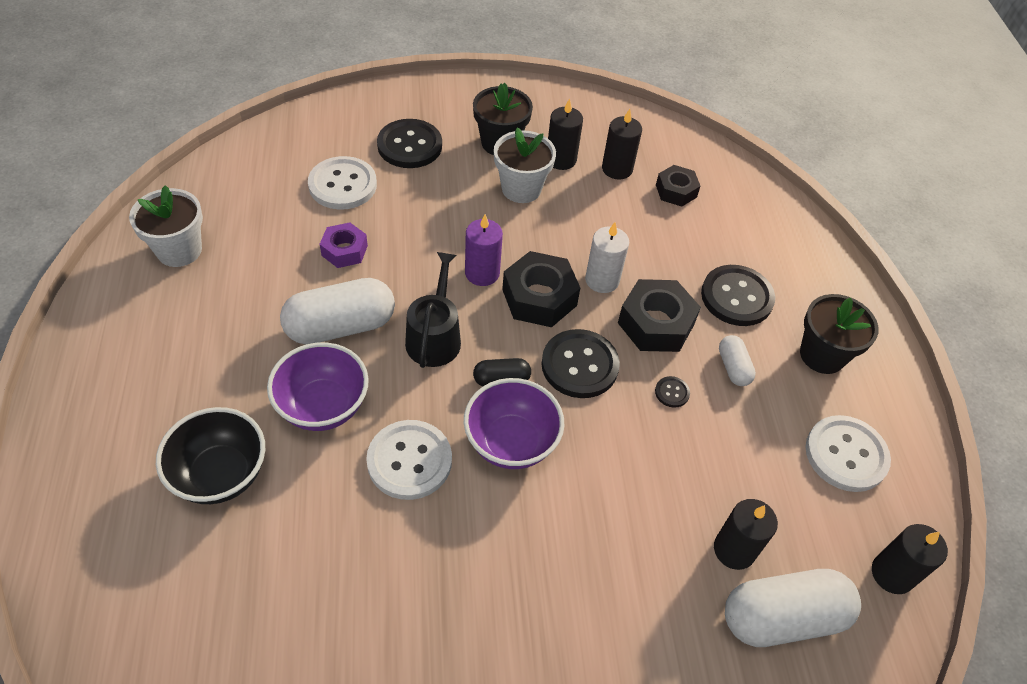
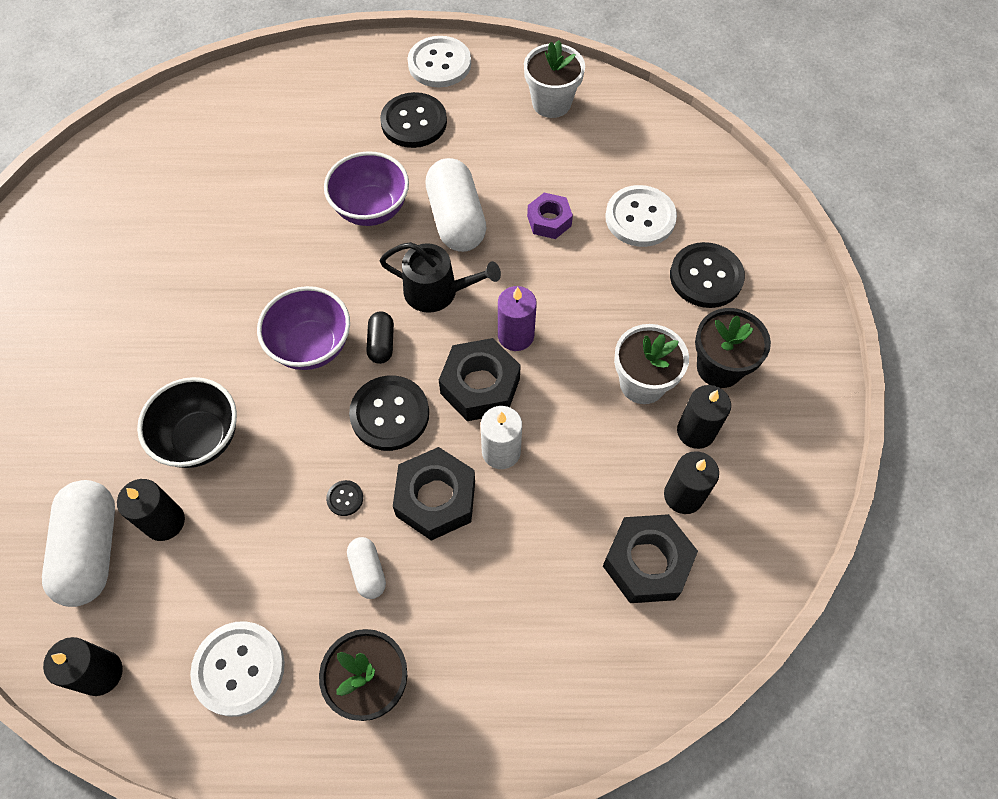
camera: 100 degrees right, 10 degrees up
(221, 475) = (319, 148): black bowl -> black bowl (201, 438)
(409, 461) = (308, 269): white button -> white button (439, 64)
(676, 191) = (647, 563): black nut -> black nut, size x1.60
(733, 367) = (368, 571): white capsule -> white capsule turned 75 degrees clockwise
(736, 297) = (467, 600): black button -> black button (414, 122)

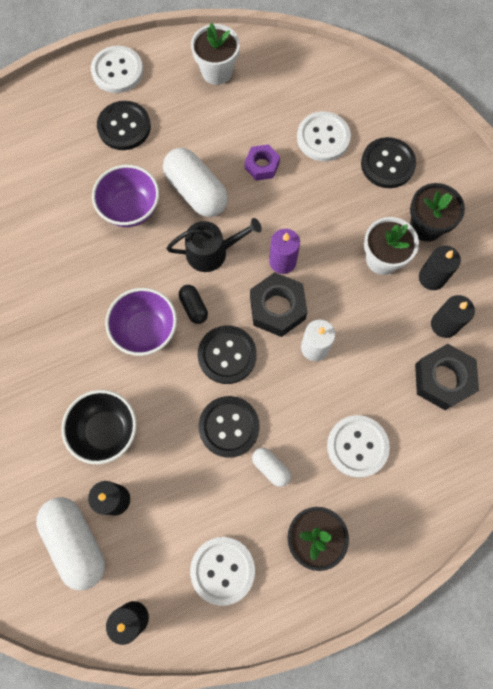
camera: 25 degrees left, 10 degrees up
(345, 498) = (229, 427): black button -> black button, size x2.28
(436, 499) = (289, 399): black nut -> none
(490, 596) = (357, 446): none -> white button

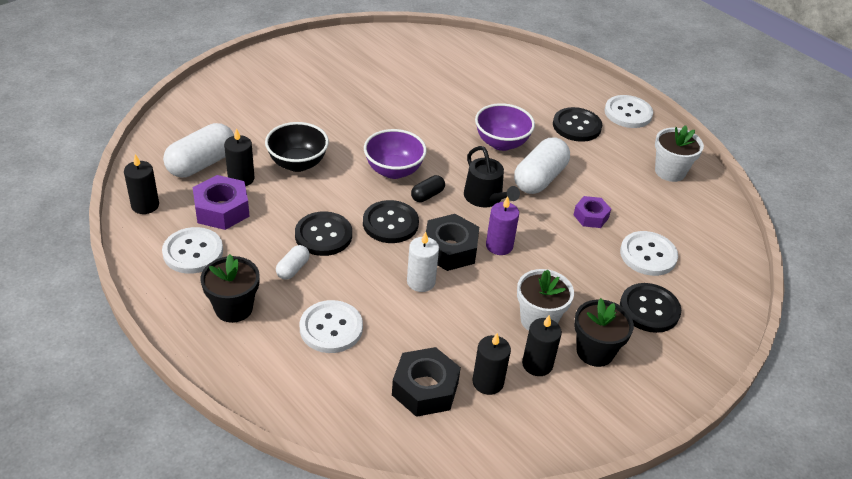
camera: 70 degrees right, 30 degrees down
(162, 529) = (222, 210): none -> purple nut

